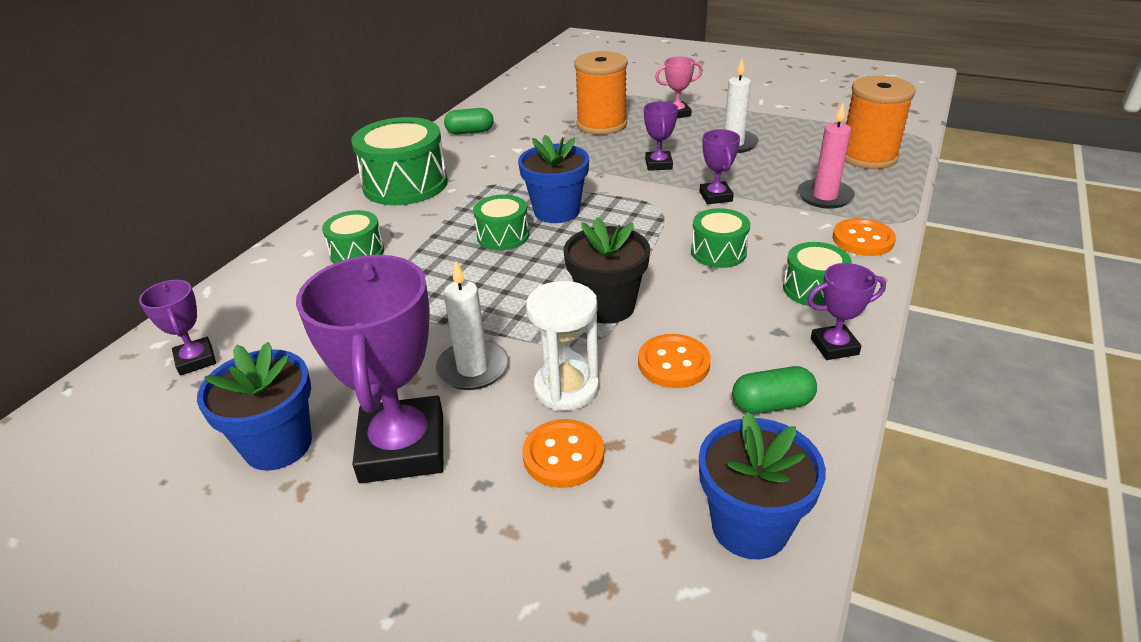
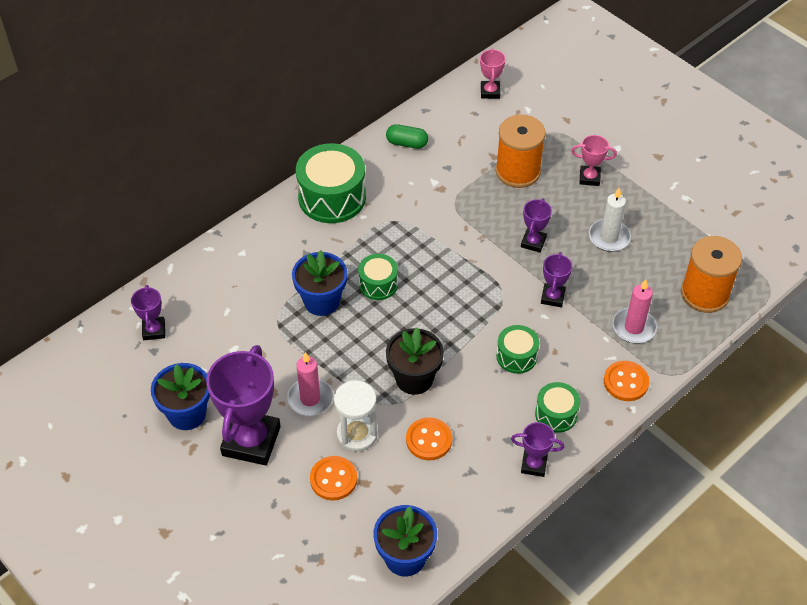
camera: 20 degrees right, 15 degrees up
(357, 252) = (274, 265): green drum -> none
(473, 368) = (310, 399): white candle -> pink candle
(534, 87) = (490, 92): none -> pink trophy
(556, 211) = (427, 271): blue flower pot -> blue flower pot (321, 301)
(771, 404) = (466, 491): green capsule -> none

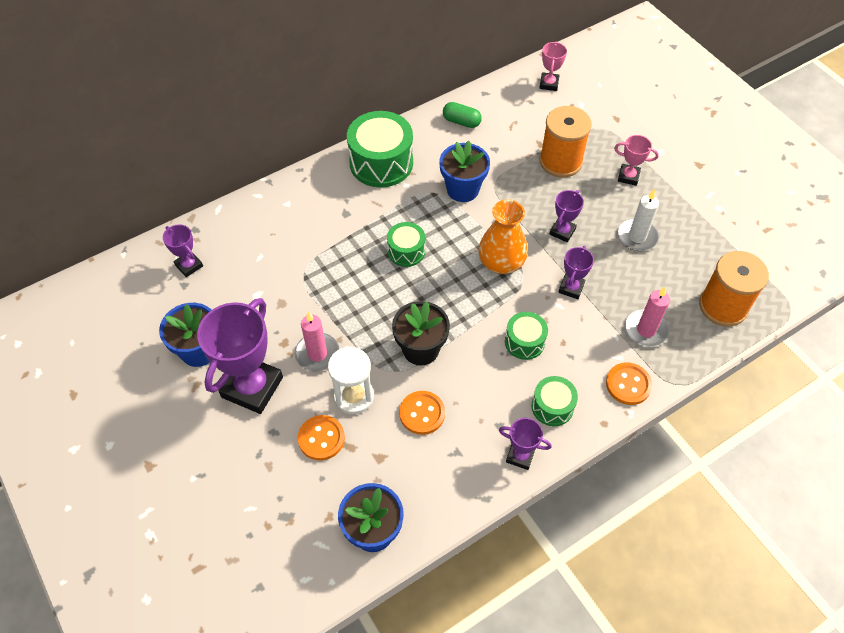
camera: 10 degrees right, 5 degrees up
(154, 330) = (189, 265): purple trophy -> purple trophy turned 45 degrees counterclockwise
(321, 301) = (349, 260): blue flower pot -> blue flower pot (462, 189)
(477, 282) = (501, 262): none -> orange vase

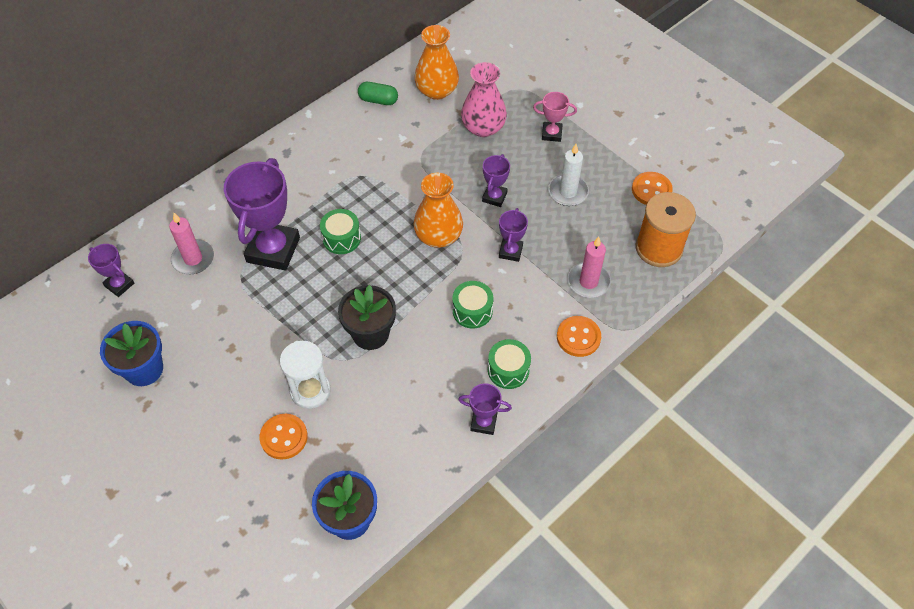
camera: 10 degrees left, 0 degrees up
(252, 387) = (205, 397): purple trophy -> purple trophy (273, 250)
(317, 354) = (267, 354): pink candle -> pink candle (193, 259)
(381, 163) = (303, 152): green drum -> none
(422, 413) = (381, 396): orange button -> orange button (651, 190)
(462, 189) = (389, 168): blue flower pot -> none
(520, 119) = (437, 90): none -> orange vase
(549, 84) = (460, 51): pink trophy -> none
(560, 161) = (483, 127): orange spool -> pink vase

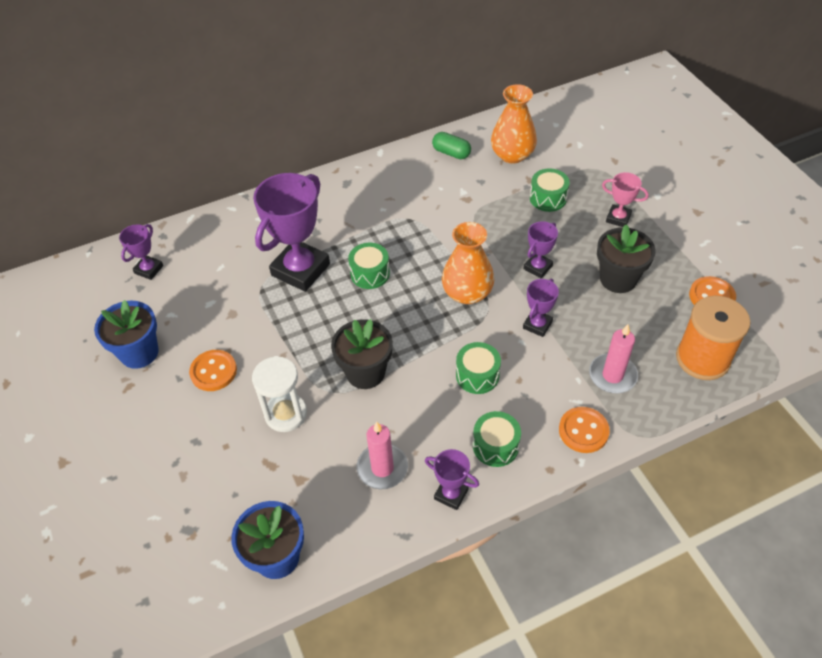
camera: 20 degrees right, 5 degrees down
(119, 285) = (149, 269): purple trophy -> purple trophy turned 60 degrees clockwise
(193, 259) = (224, 261): pink candle -> pink candle (382, 468)
(284, 437) = (243, 453): orange button -> orange button (213, 371)
(483, 127) = (548, 198): pink vase -> green drum
(568, 192) = (618, 279): white candle -> black flower pot

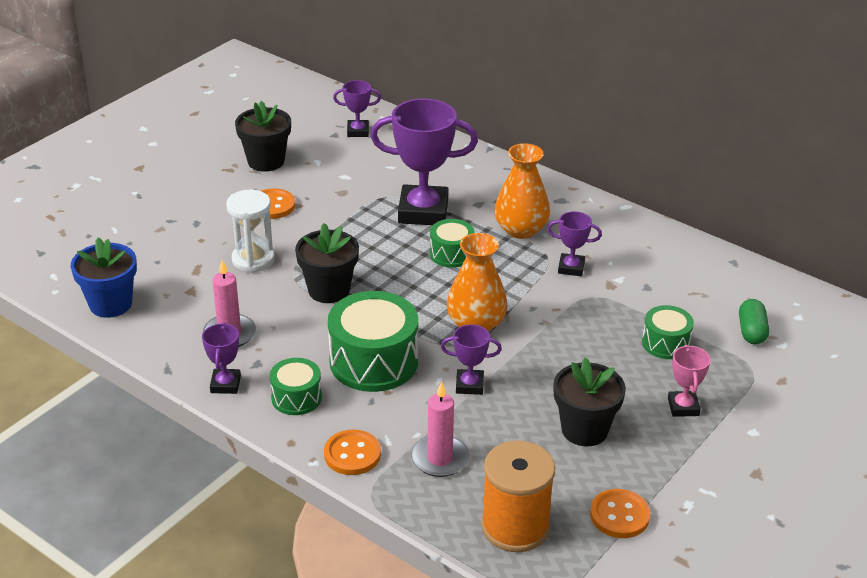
camera: 60 degrees right, 15 degrees down
(139, 352) = (266, 161): blue flower pot -> black flower pot
(451, 153) = (671, 253): green capsule -> green capsule (751, 331)
(477, 375) = (373, 361): green drum -> green drum, size x1.82
(512, 155) = (711, 298): orange vase -> orange vase (521, 229)
(538, 267) = (552, 364): purple trophy -> purple trophy (571, 268)

